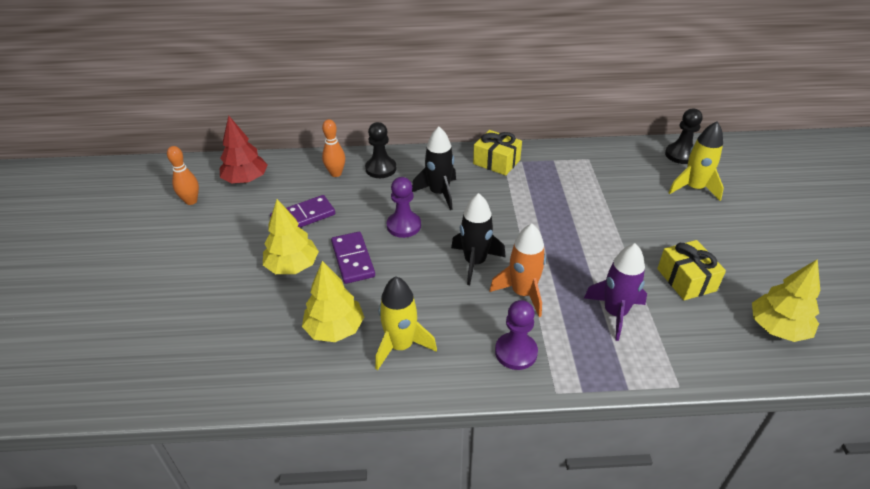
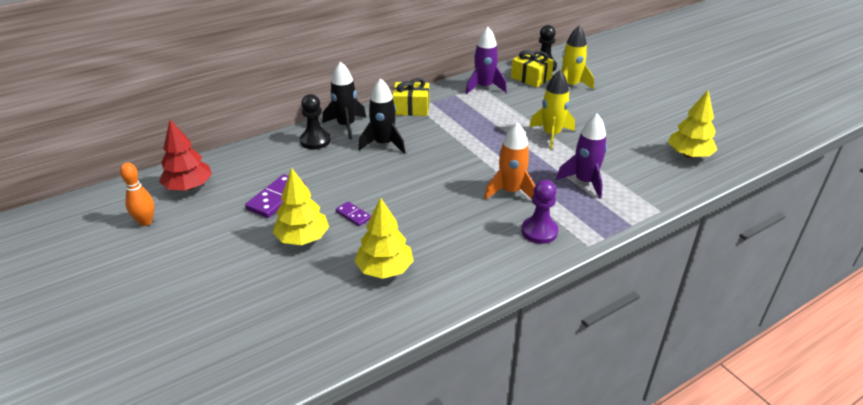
camera: 30 degrees left, 5 degrees down
(336, 173) = (276, 156): orange bowling pin -> none
(352, 259) = (353, 215): purple domino -> purple domino, size x0.57
(401, 346) = (450, 260): yellow rocket -> yellow rocket (551, 135)
(404, 226) = (375, 176): purple pawn -> none
(475, 262) = (456, 183): black rocket -> black rocket (346, 126)
(592, 161) = (484, 87): none -> purple rocket
(686, 280) = (612, 145): yellow gift -> yellow gift (531, 78)

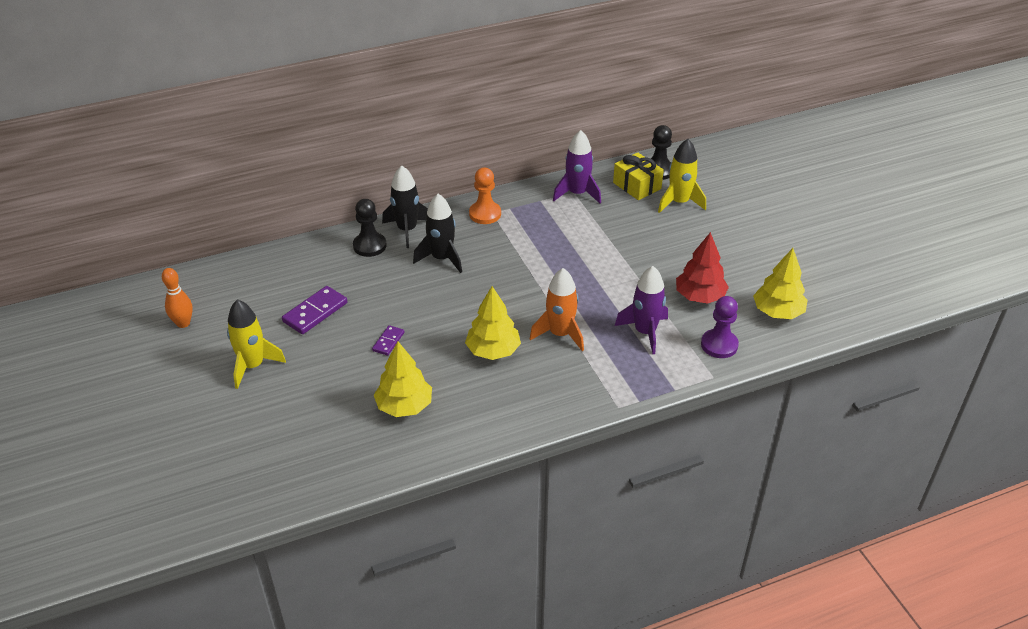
camera: 10 degrees right, 5 degrees up
(189, 187) = (230, 288): red tree -> red tree (700, 296)
(302, 238) = (332, 362): yellow tree -> yellow tree (493, 351)
(353, 215) = (388, 341): purple domino -> purple domino turned 60 degrees clockwise
(411, 108) = (485, 214): yellow gift -> orange pawn
(539, 231) = (573, 384): purple pawn -> purple pawn (719, 345)
(551, 135) = (631, 267): yellow rocket -> yellow rocket (253, 366)

